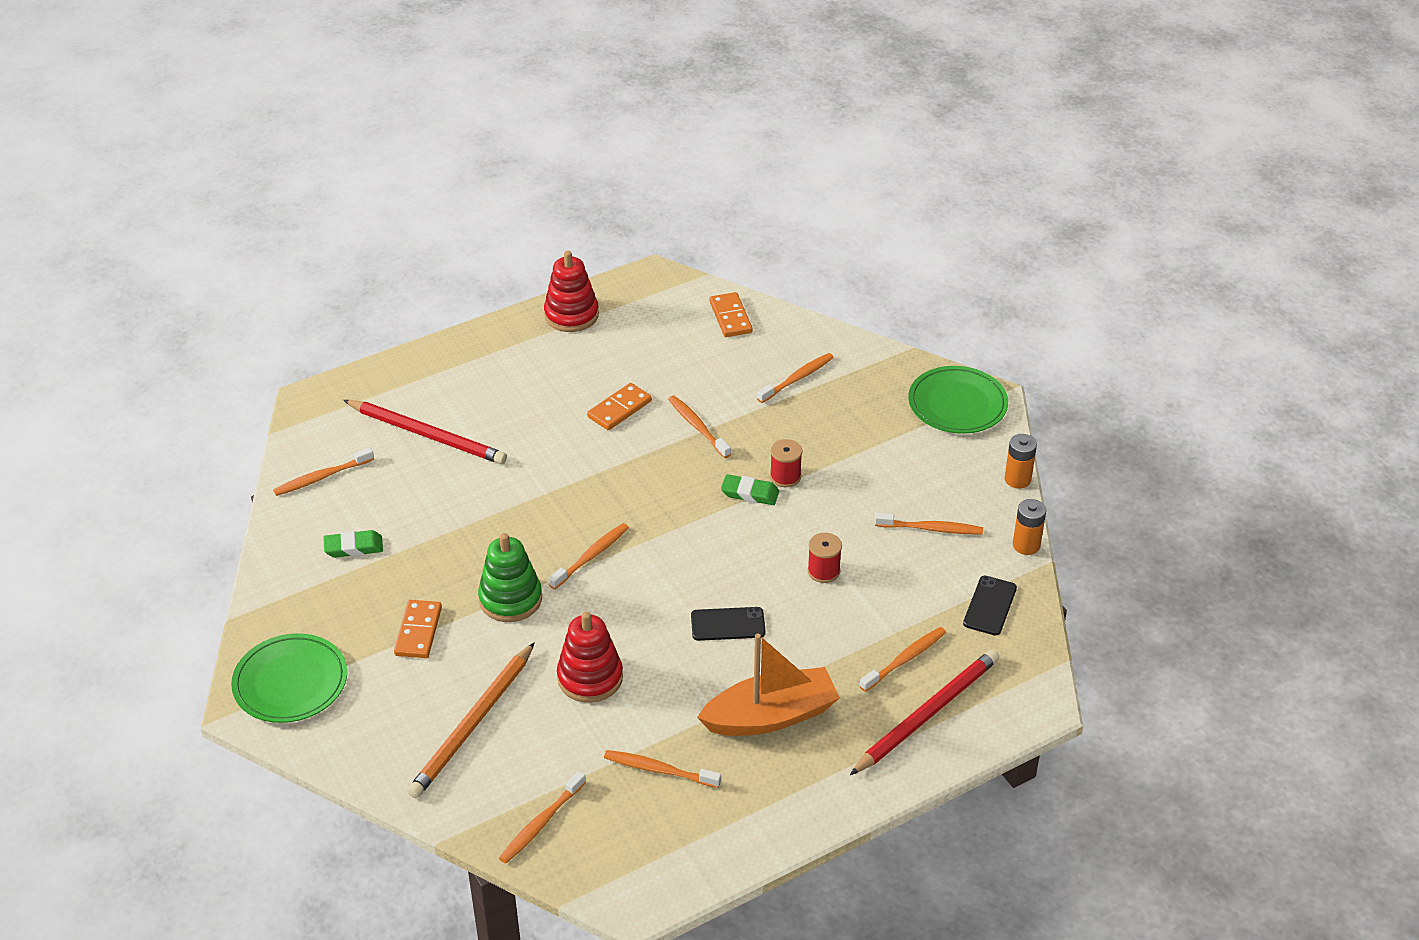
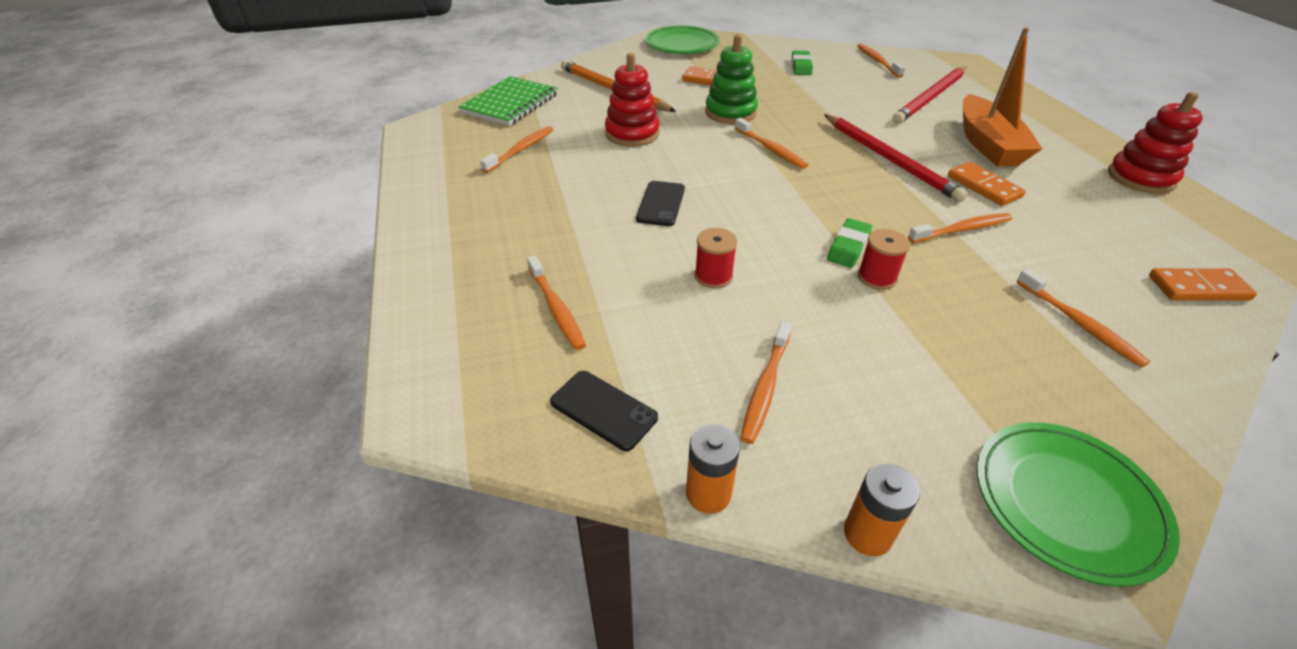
camera: 105 degrees right, 0 degrees up
(541, 823) = (510, 103): orange toothbrush -> green notebook
(770, 716) = (538, 208): orange boat -> orange boat (987, 144)
(926, 714) = (472, 306): red pencil -> red pencil (888, 159)

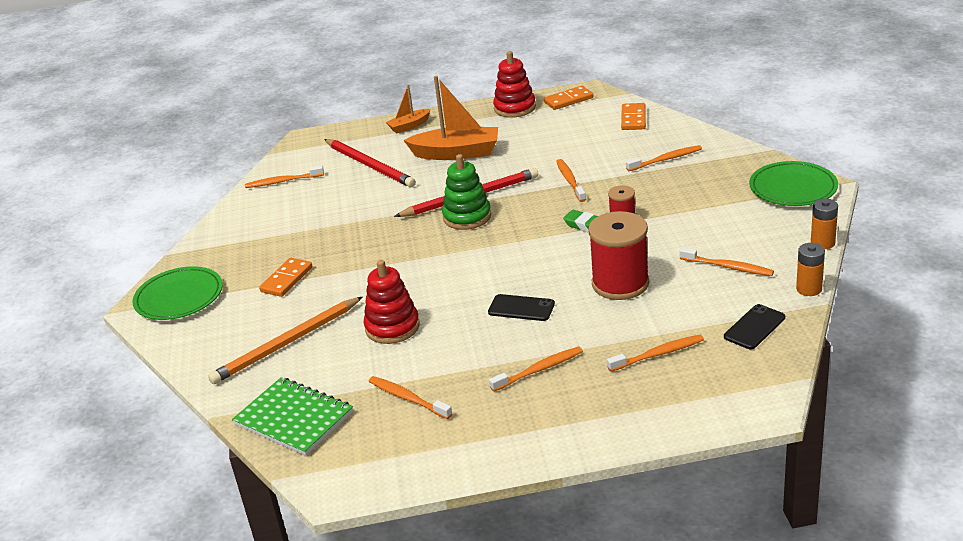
camera: 80 degrees left, 10 degrees down
(713, 276) = (620, 283): red spool -> red spool, size x2.00
(730, 112) = (365, 269): green stacking toy -> green stacking toy (467, 217)
(770, 149) = (441, 250): orange toothbrush -> orange toothbrush (539, 370)
(801, 66) = (276, 224): green eraser -> none
(983, 187) = (517, 164): orange domino -> orange domino (568, 100)
(1034, 111) = (409, 126): none -> orange boat

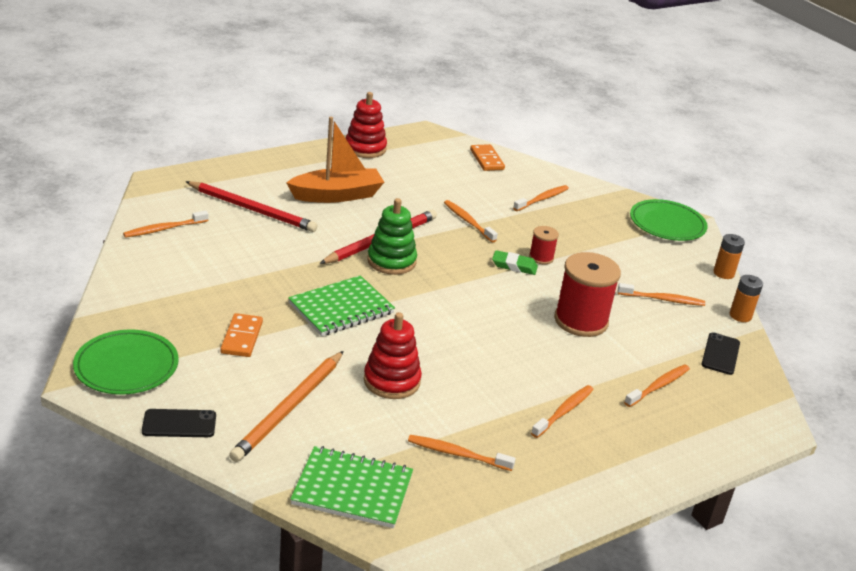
camera: 30 degrees left, 0 degrees up
(390, 258) = (341, 308): none -> green notebook
(409, 126) = (267, 167): orange boat -> none
(521, 308) = (506, 351): black phone -> black phone (179, 424)
(568, 100) = (413, 141): orange domino -> none

